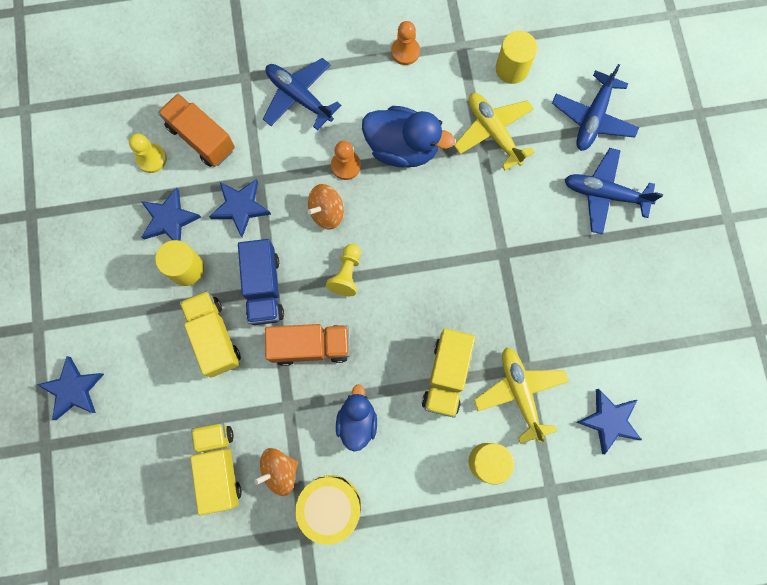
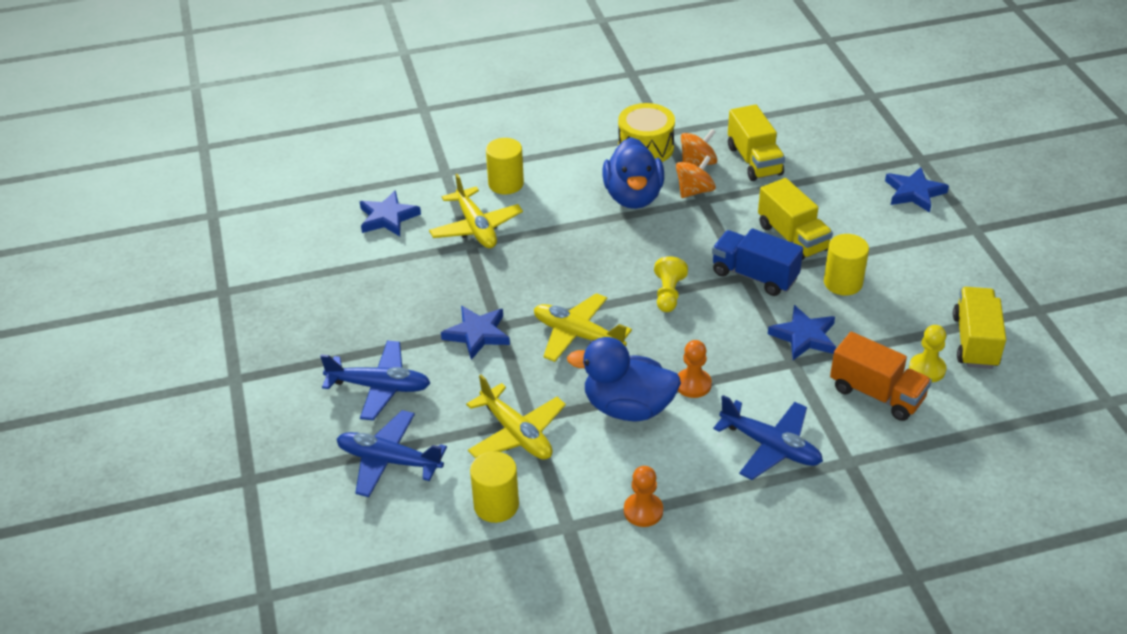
camera: 175 degrees right, 35 degrees down
(169, 219) = (880, 319): blue star -> blue star (477, 334)
(264, 288) = (754, 276): blue truck -> blue truck turned 45 degrees counterclockwise
(311, 346) = (692, 240): orange truck -> none
(327, 212) = (704, 341): orange spinning top -> orange spinning top (694, 191)
(357, 421) = (633, 197): blue duck -> blue duck, size x1.55
(434, 233) = (577, 335): none -> yellow plane
(446, 375) = (550, 232): yellow truck -> yellow truck (975, 342)
(593, 118) = (389, 461): blue plane -> blue plane turned 90 degrees counterclockwise

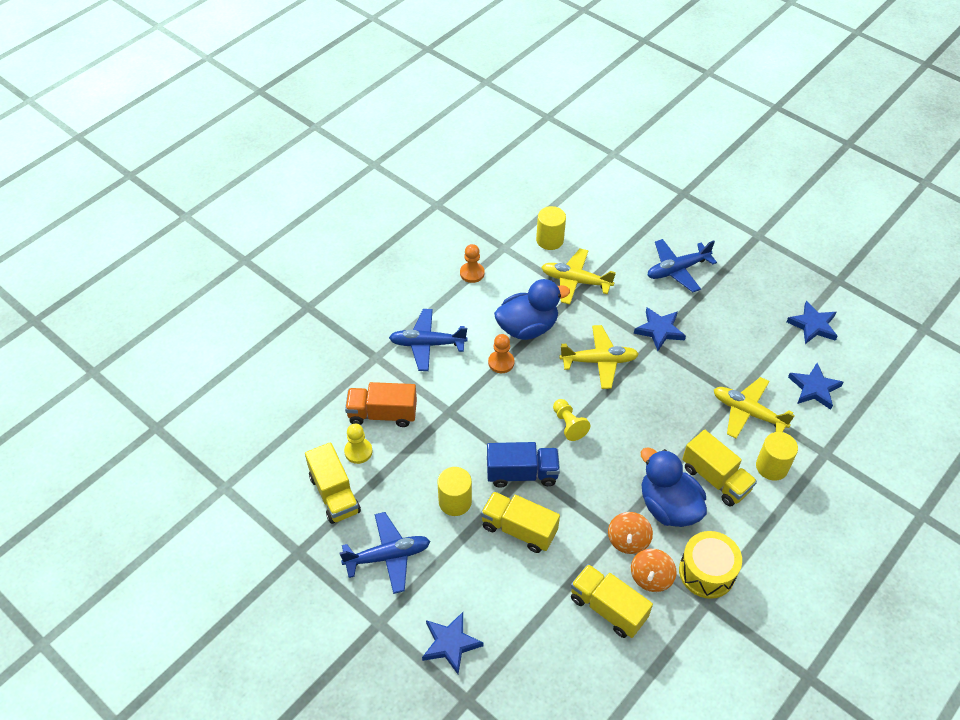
camera: 145 degrees right, 10 degrees up
(389, 461) = (626, 235): blue plane -> blue plane (388, 556)
(567, 197) = (715, 478): none -> yellow truck
(804, 336) = (454, 436): blue star -> blue star (813, 325)

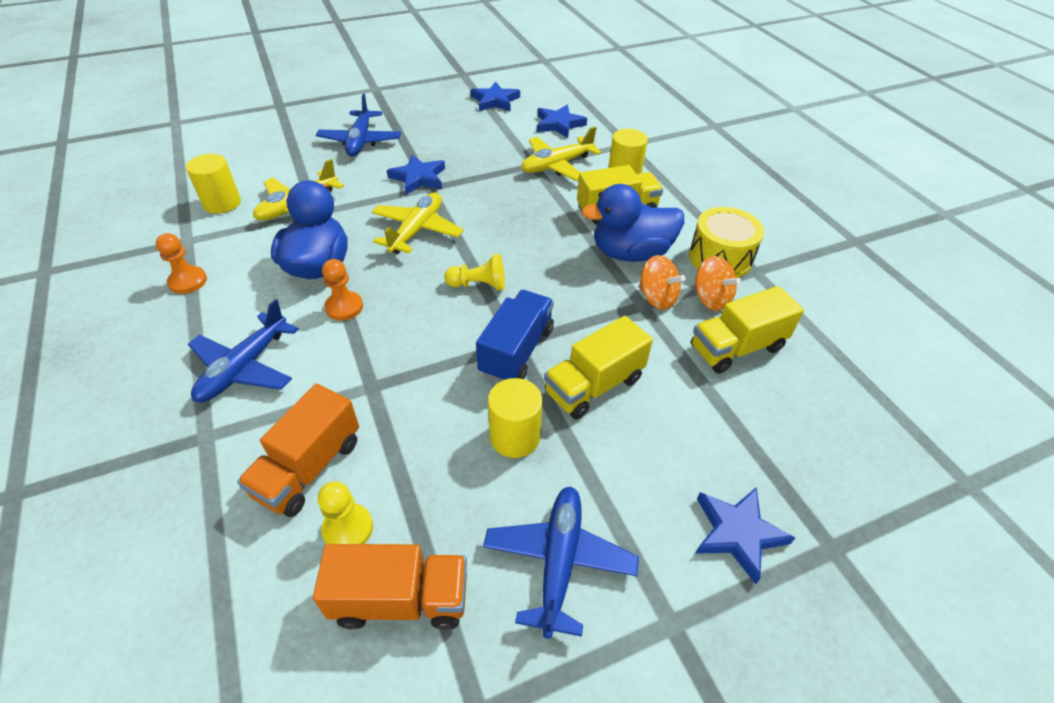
camera: 65 degrees left, 5 degrees down
(334, 494) = (401, 599): yellow truck -> orange truck

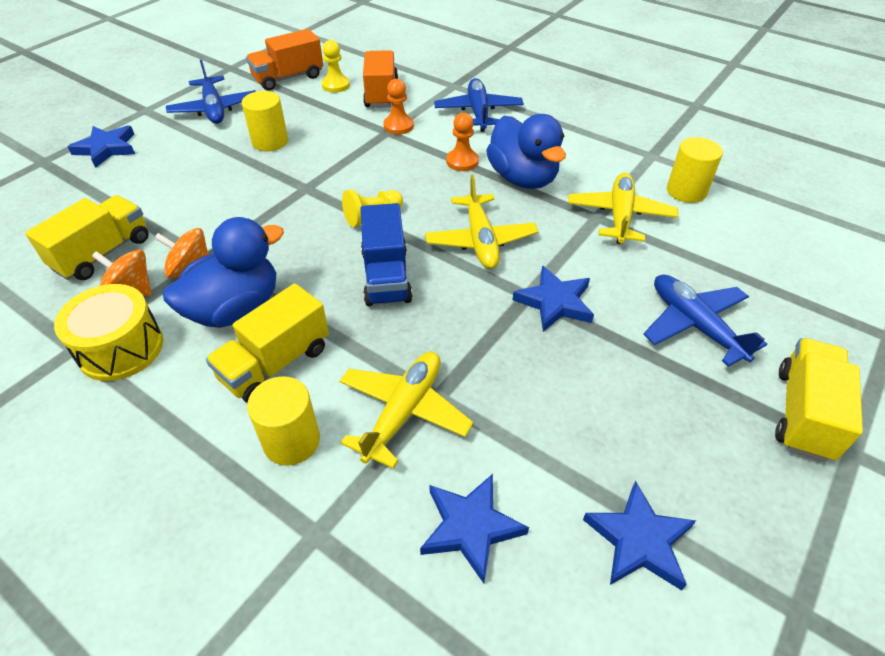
camera: 150 degrees right, 0 degrees up
(188, 281) = (596, 134): orange pawn -> orange pawn (398, 126)
(516, 351) = (301, 183): blue truck -> blue truck (386, 276)
(594, 385) = (227, 184): yellow truck -> yellow truck (803, 413)

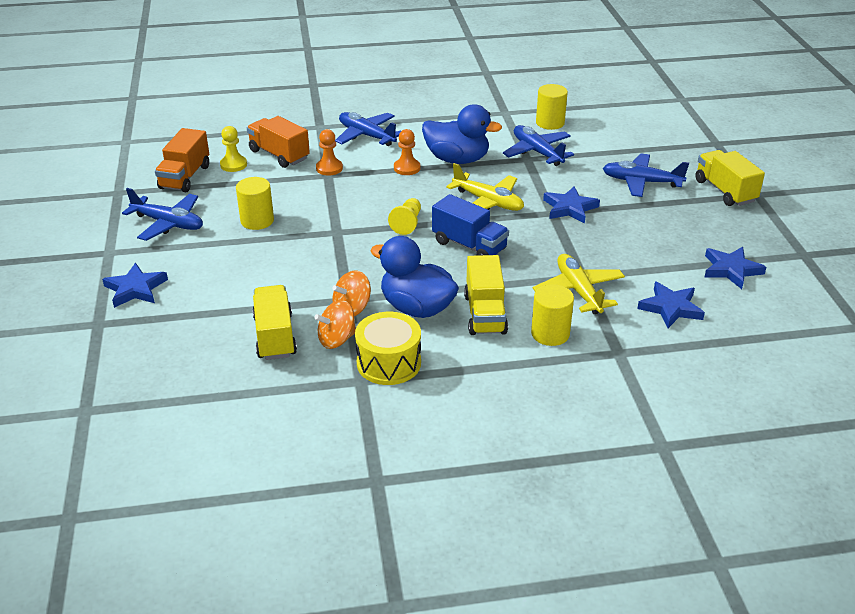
camera: 45 degrees left, 10 degrees down
(235, 309) = (417, 308): blue duck -> blue duck turned 60 degrees counterclockwise
(619, 216) = (537, 152): yellow plane -> blue plane

